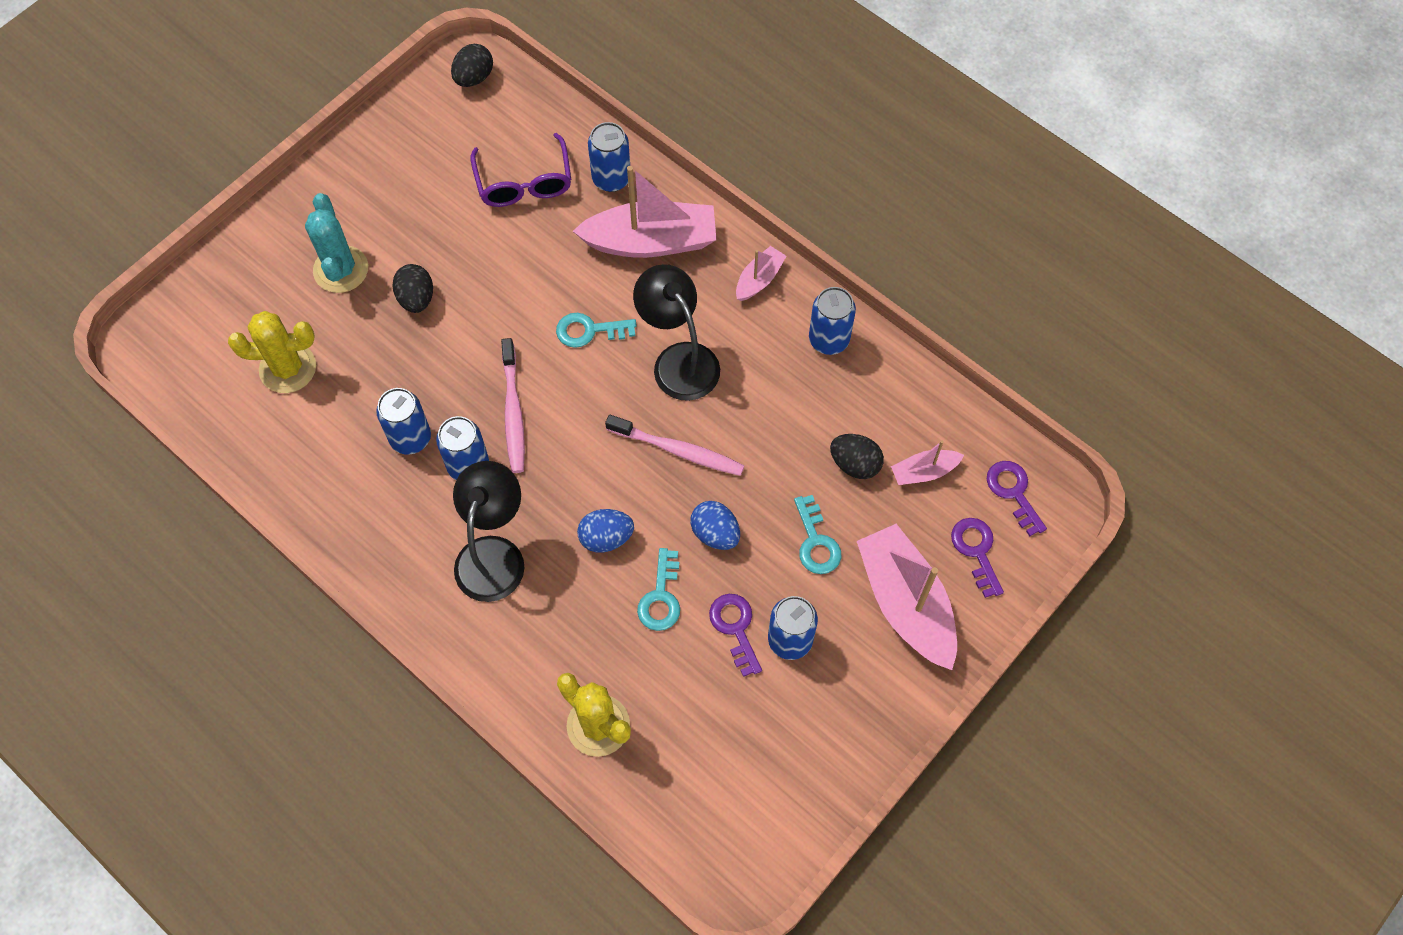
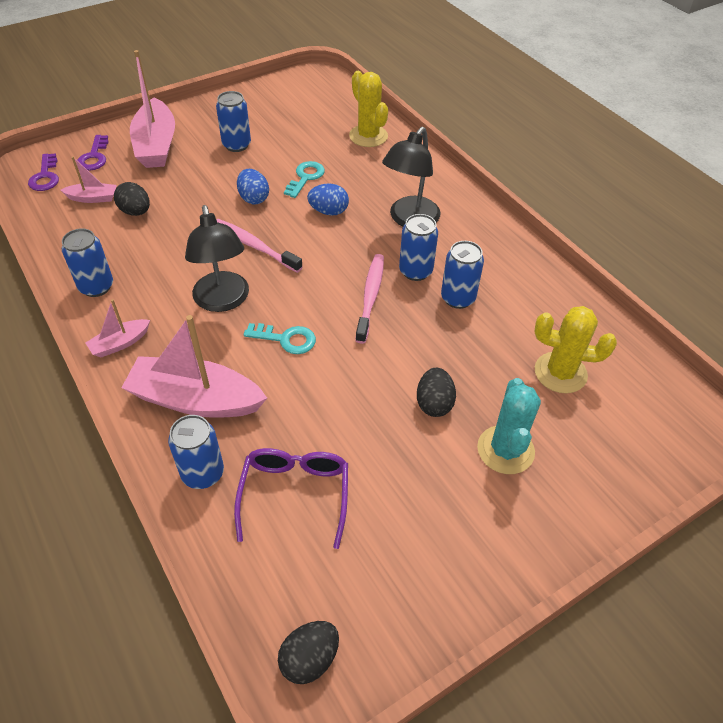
camera: 165 degrees left, 15 degrees down
(735, 628) = (266, 156): purple key -> none
(816, 542) = (190, 181): turquoise key -> none

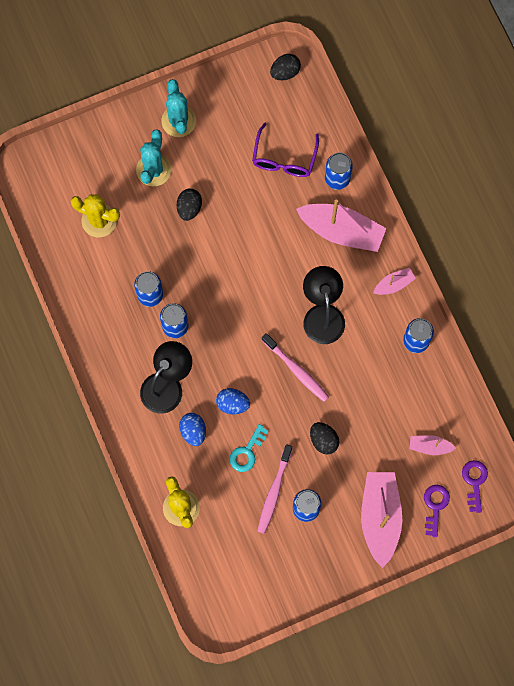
camera: 170 degrees left, 25 degrees up
(135, 212) = (392, 424): black egg -> black egg (323, 440)
(254, 198) = (294, 429): blue egg -> blue egg (193, 431)
(286, 339) = (279, 273): turquoise key -> none
(370, 297) = (214, 305): pink toothbrush -> pink toothbrush (274, 492)
(489, 533) = (178, 121): none -> turquoise cactus

